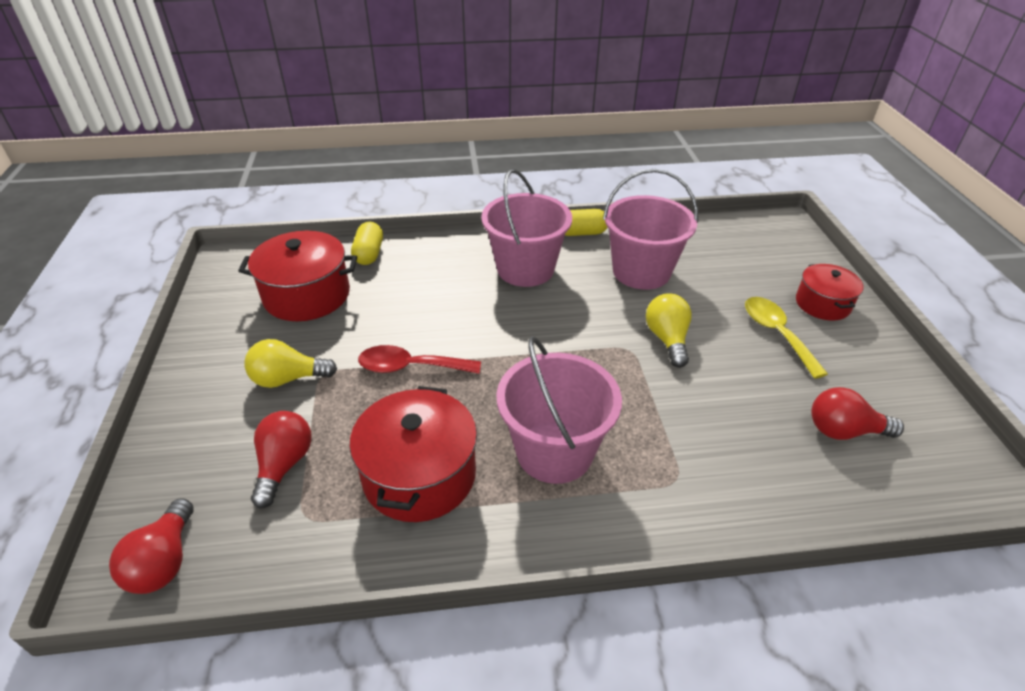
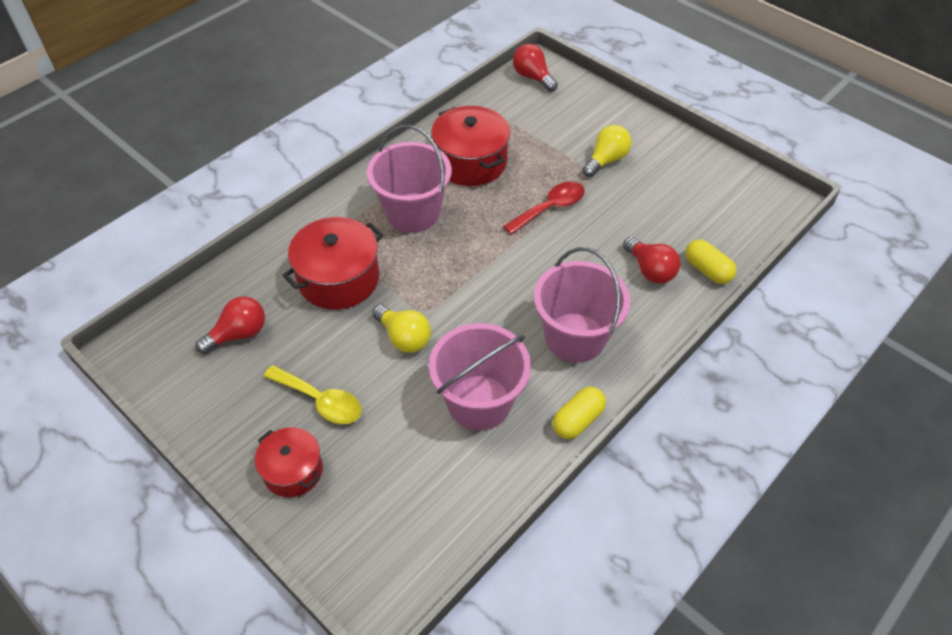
camera: 140 degrees right, 10 degrees up
(284, 465) = (540, 128): red light bulb -> red light bulb (650, 270)
(307, 295) = (687, 210): red pot -> red pot (338, 279)

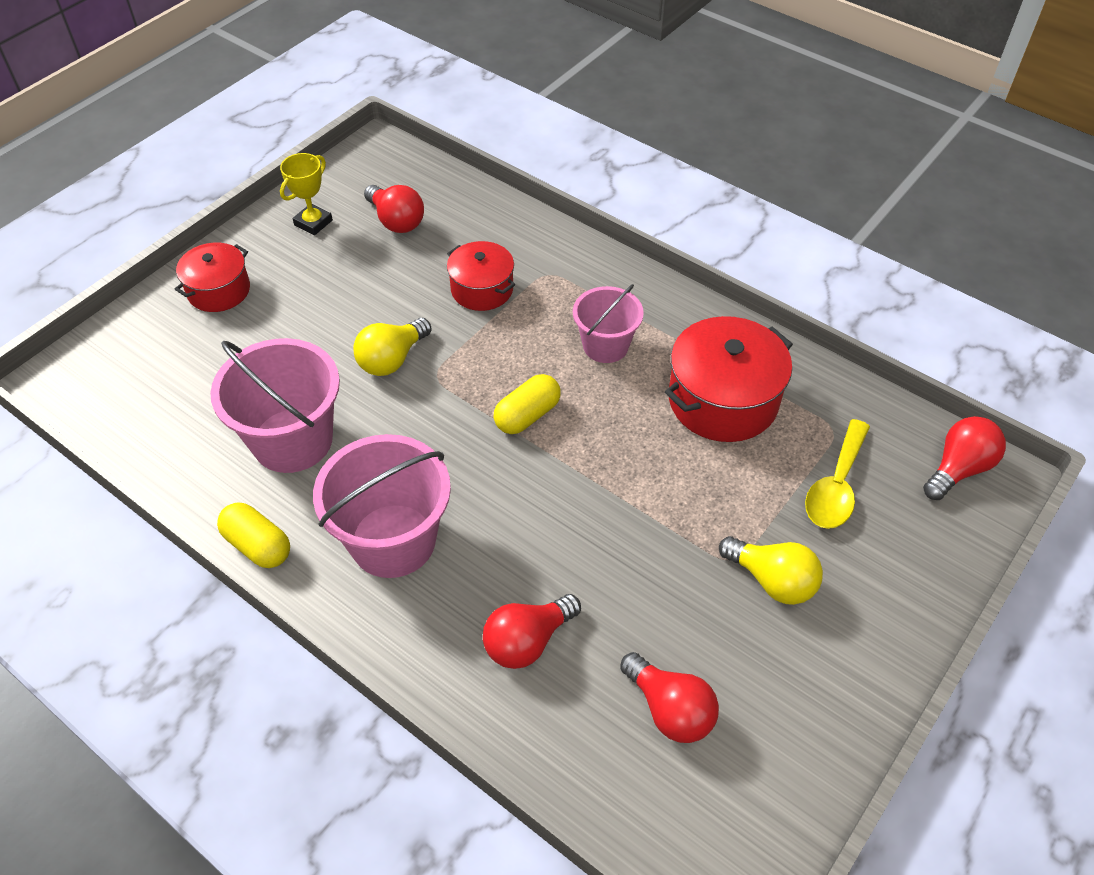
camera: 85 degrees right, 0 degrees up
(220, 397) = (313, 223): none -> yellow trophy
(320, 401) = (304, 299): yellow spoon -> yellow spoon (836, 486)
(338, 279) = (482, 289): red pot -> red pot, size x0.62
(412, 213) = (605, 345): pink bucket -> pink bucket, size x0.62
(550, 208) = (643, 503): red spoon -> none
(689, 212) = (670, 709): none -> red light bulb
(707, 270) = (535, 729): yellow capsule -> yellow capsule (527, 415)

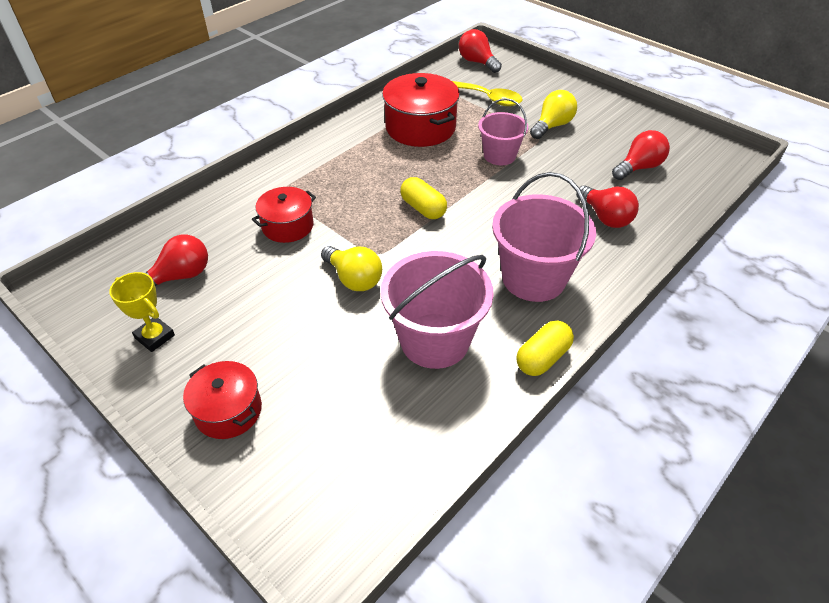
camera: 85 degrees left, 5 degrees down
(605, 345) = (363, 169): pink bucket -> pink bucket (499, 155)

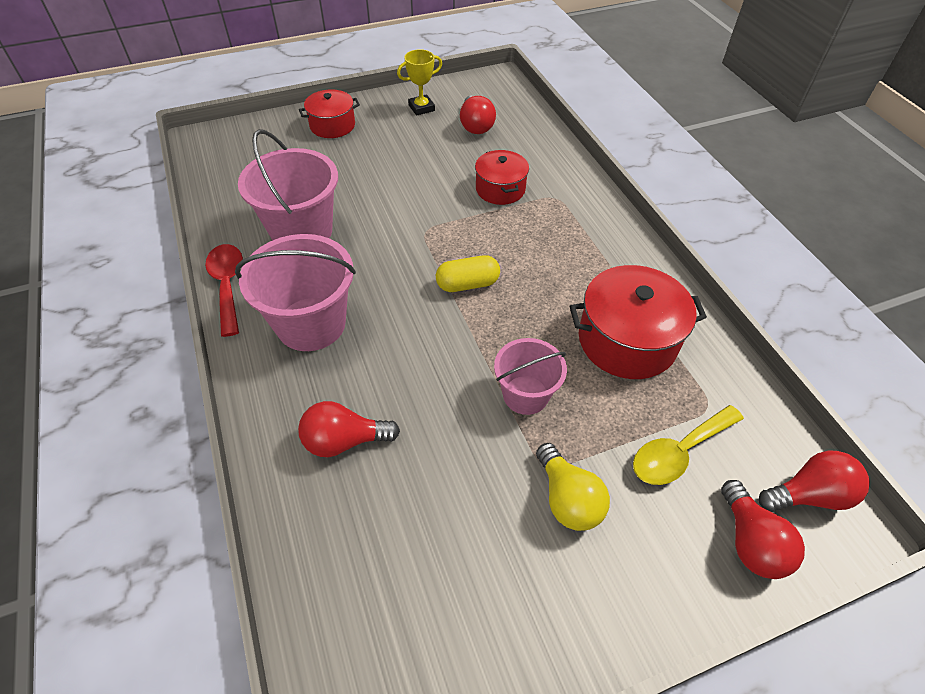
camera: 115 degrees right, 5 degrees up
(354, 279) = (404, 208): yellow light bulb -> none
(542, 358) = (228, 285): yellow capsule -> red spoon
(638, 167) = (408, 554): red light bulb -> red light bulb (750, 542)

